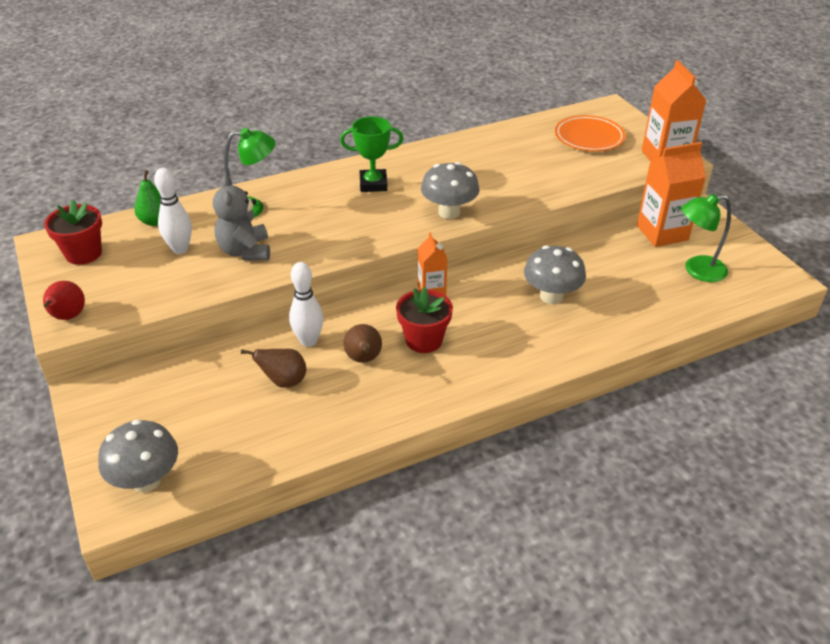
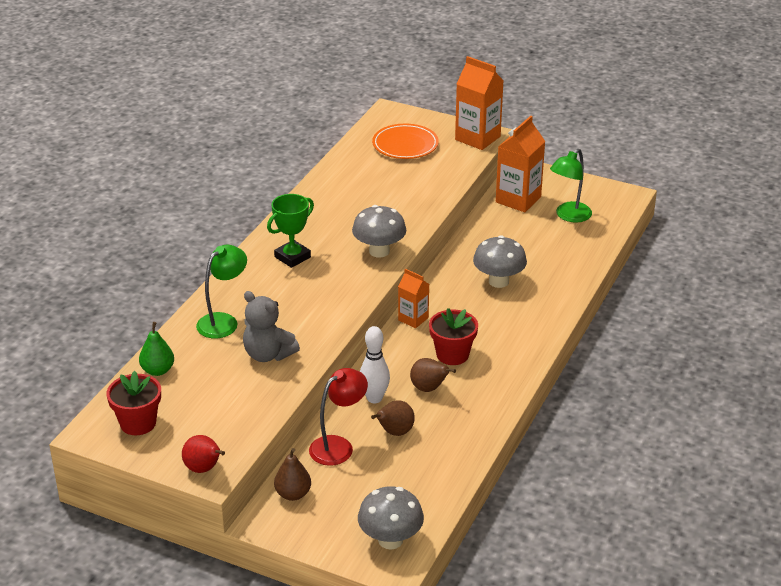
camera: 40 degrees left, 5 degrees down
(137, 385) = (293, 494): none -> brown pear
(180, 249) = (214, 379): white bowling pin -> none
(225, 365) = (338, 446): none -> red lamp

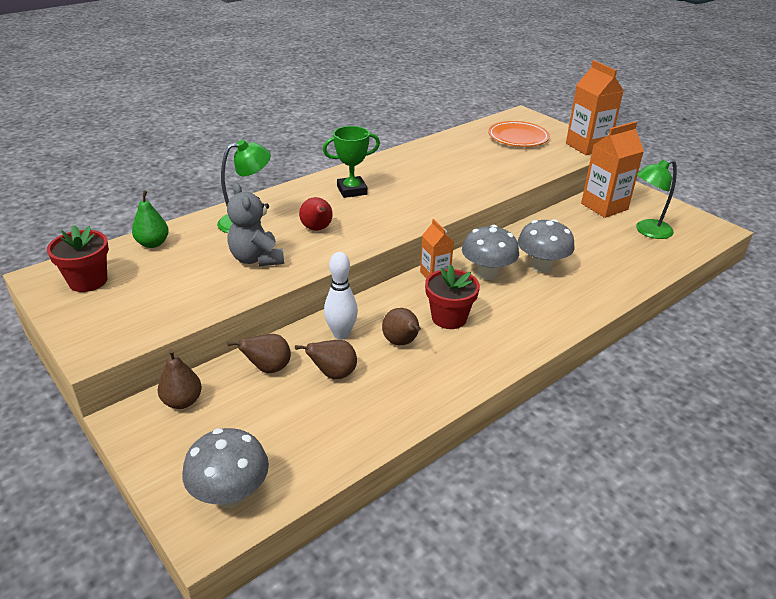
camera: 25 degrees right, 0 degrees up
(204, 469) = (94, 342): red pear -> red pear (317, 229)
(338, 446) = (268, 368): red lamp -> brown pear
(379, 251) = (432, 205): grey mushroom -> grey mushroom (487, 274)

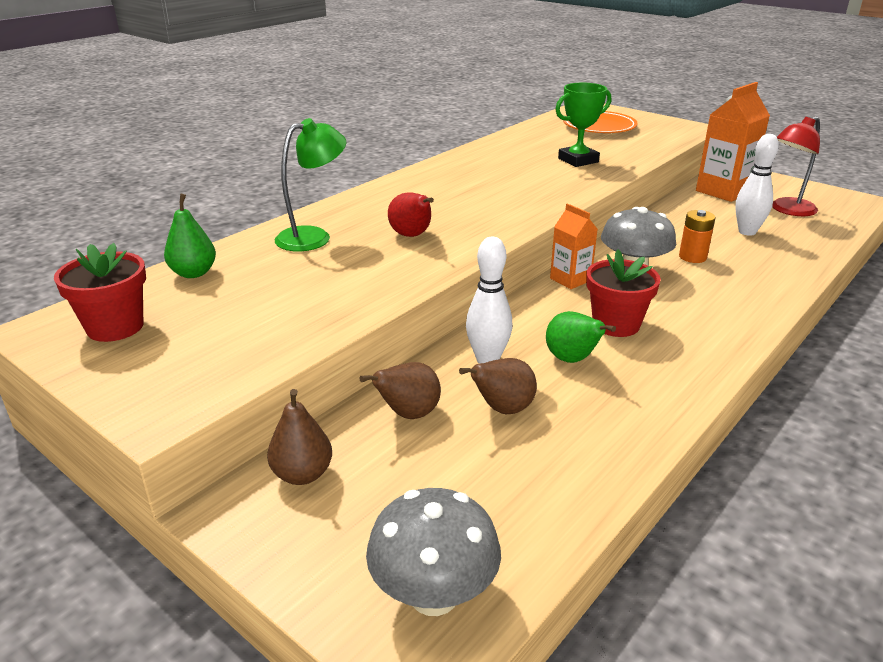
camera: 10 degrees left, 5 degrees down
(257, 259) = (348, 275): grey teddy bear -> none
(352, 190) = (433, 192): green trophy -> green trophy (578, 160)
(401, 342) = (572, 360): brown pear -> green pear
(541, 266) = (692, 257): grey mushroom -> orange battery
(587, 146) = (682, 129): orange carton -> none
(600, 248) = (747, 232): none -> white bowling pin
(647, 231) = (787, 210): green lamp -> red lamp

